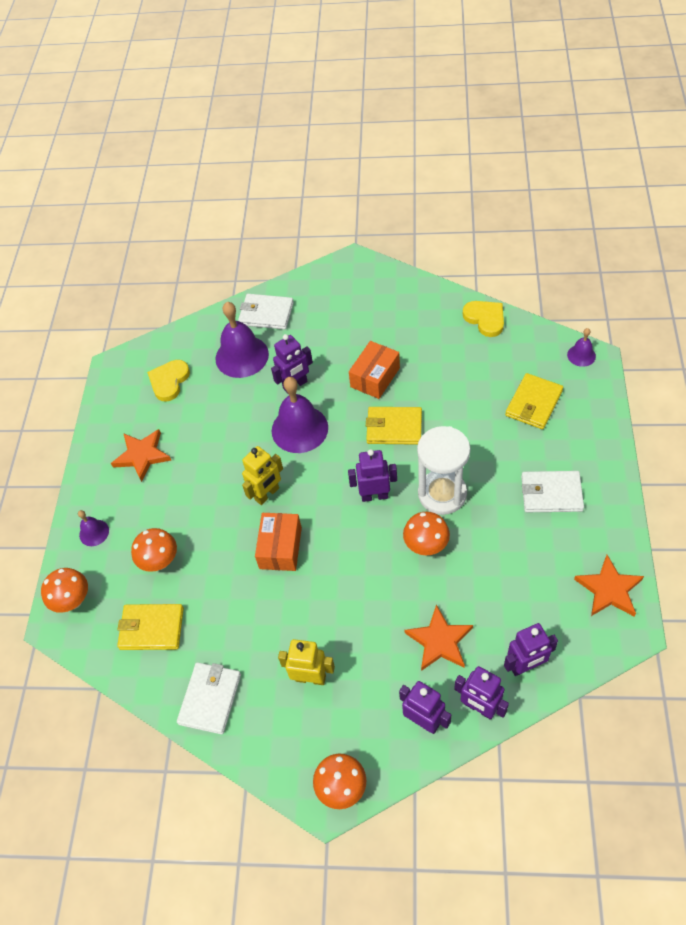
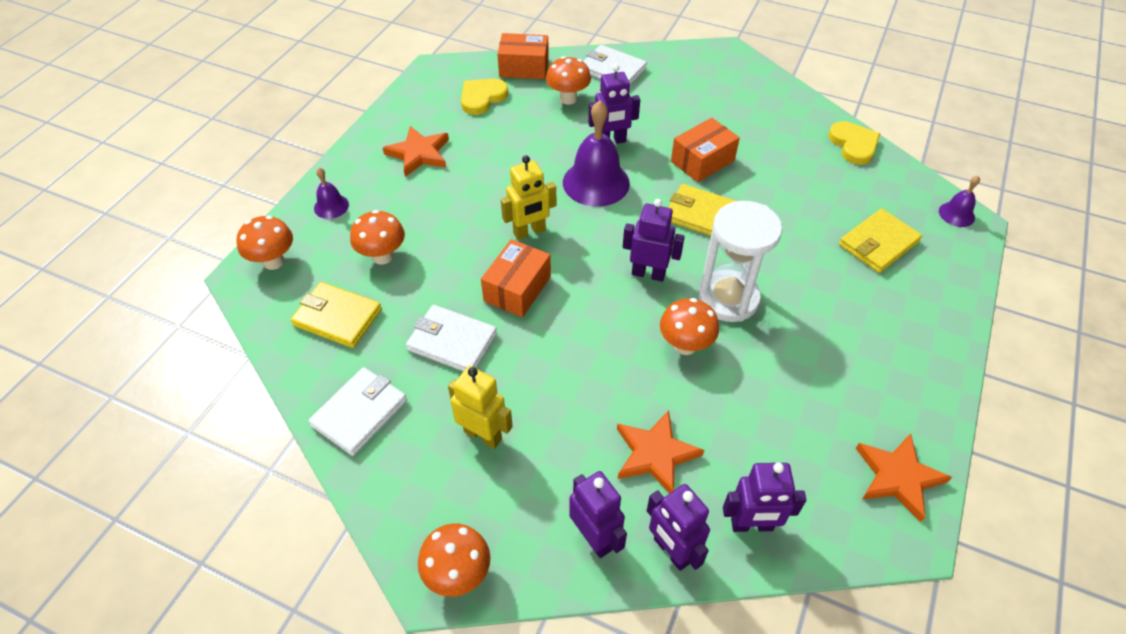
camera: 15 degrees right, 5 degrees down
(190, 338) = (524, 68): none -> orange box
(242, 356) = (568, 99): purple bell -> orange mushroom
(551, 493) = (863, 343): white wallet -> white wallet (452, 342)

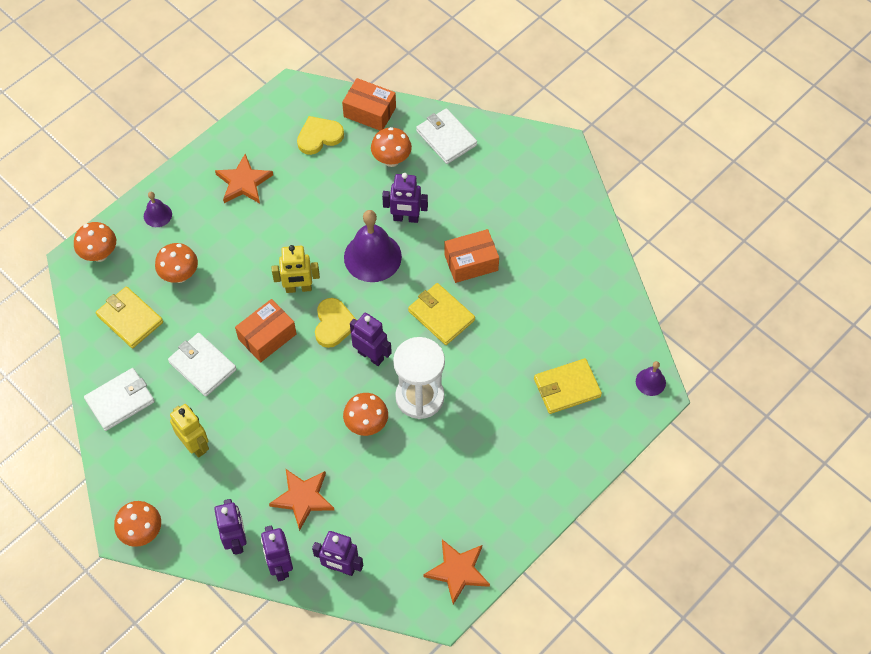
camera: 20 degrees right, 10 degrees up
(853, 145) = (610, 286): yellow heart -> yellow heart (334, 324)

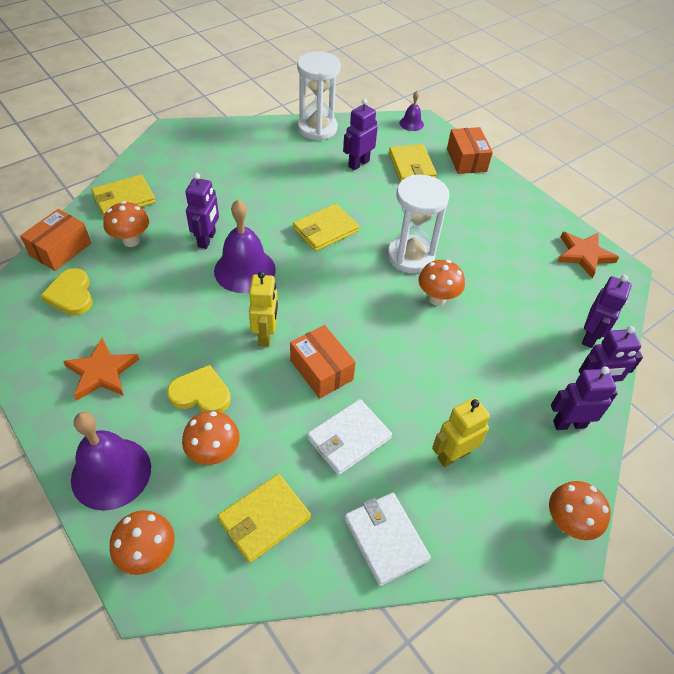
camera: 85 degrees left, 10 degrees down
(157, 215) = (111, 473): purple bell -> purple bell, size x2.00
(303, 498) = (518, 359): orange star -> none
(334, 324) = (318, 310): yellow heart -> yellow heart (201, 393)
(371, 355) = (360, 285): purple robot -> purple robot (358, 163)
(446, 138) = (124, 199): white wallet -> yellow wallet
(471, 262) = (273, 203): orange box -> orange box (466, 160)
(609, 283) = (317, 128): none -> white hourglass

